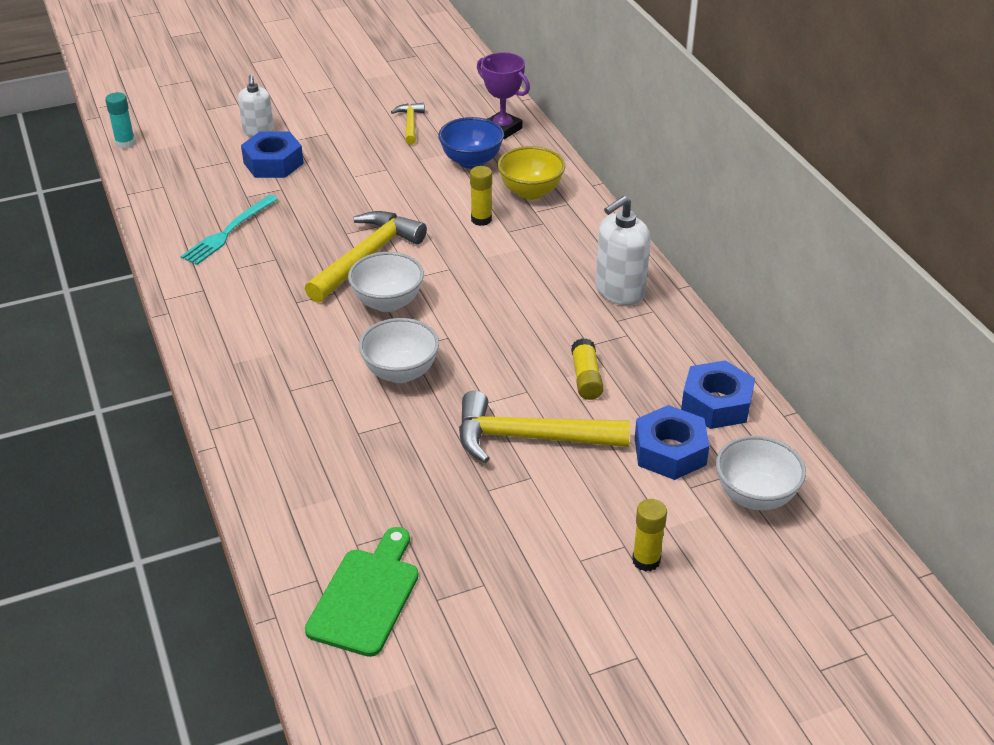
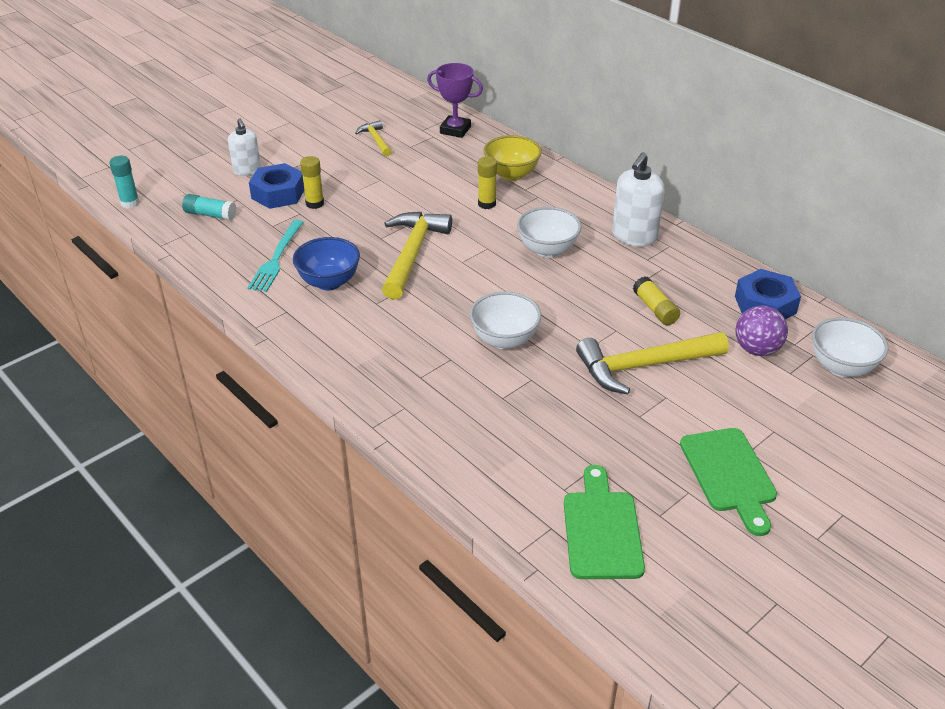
camera: 20 degrees left, 0 degrees up
(193, 172) = (210, 215): none -> turquoise glue stick
(387, 303) = (455, 286): white bowl -> white bowl (547, 250)
(471, 161) = (447, 160): blue bowl -> blue bowl (329, 282)
(541, 578) = (729, 474): none -> green cutting board
(646, 560) = (797, 438): yellow glue stick -> yellow glue stick (315, 203)
(670, 451) = (756, 349): blue nut -> purple ball

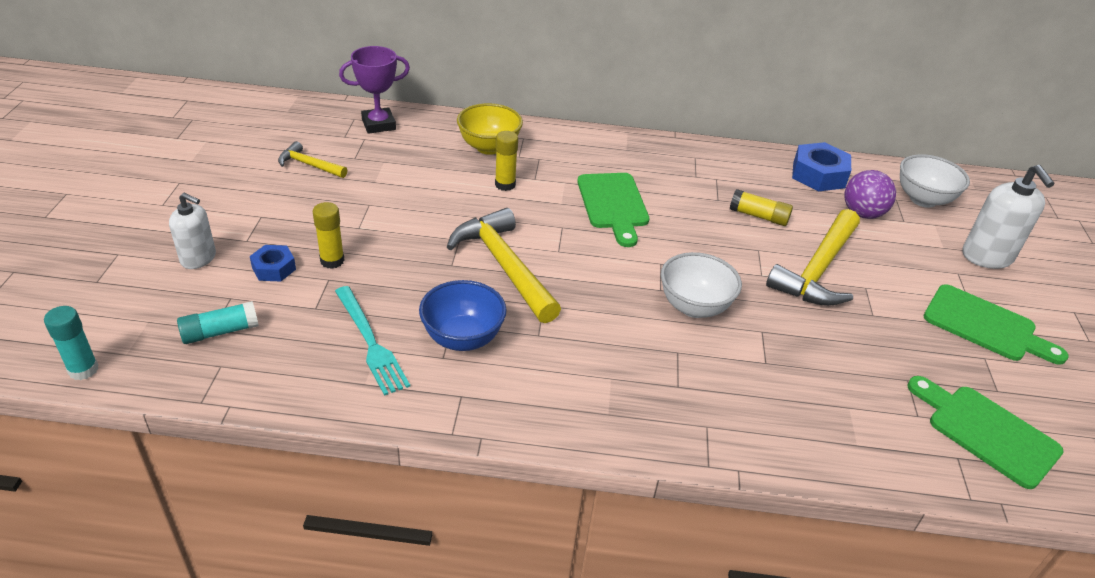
camera: 45 degrees left, 0 degrees up
(278, 193) = (274, 268): blue nut -> blue nut, size x0.59
(547, 250) = (613, 204): white bowl -> green cutting board
(634, 236) = (660, 161): white soap dispenser -> white soap dispenser (987, 256)

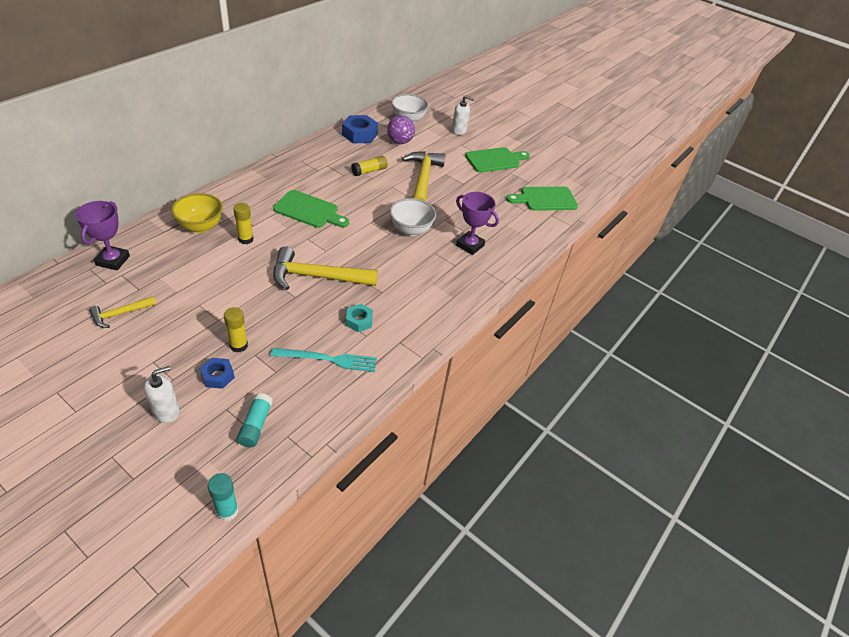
camera: 60 degrees left, 5 degrees up
(463, 338) = (359, 321): blue bowl -> turquoise nut
(742, 384) = (470, 245): none -> purple trophy
(818, 270) = (423, 179): yellow hammer -> yellow hammer turned 150 degrees counterclockwise
(987, 256) = (459, 131): white soap dispenser -> white soap dispenser, size x0.66

